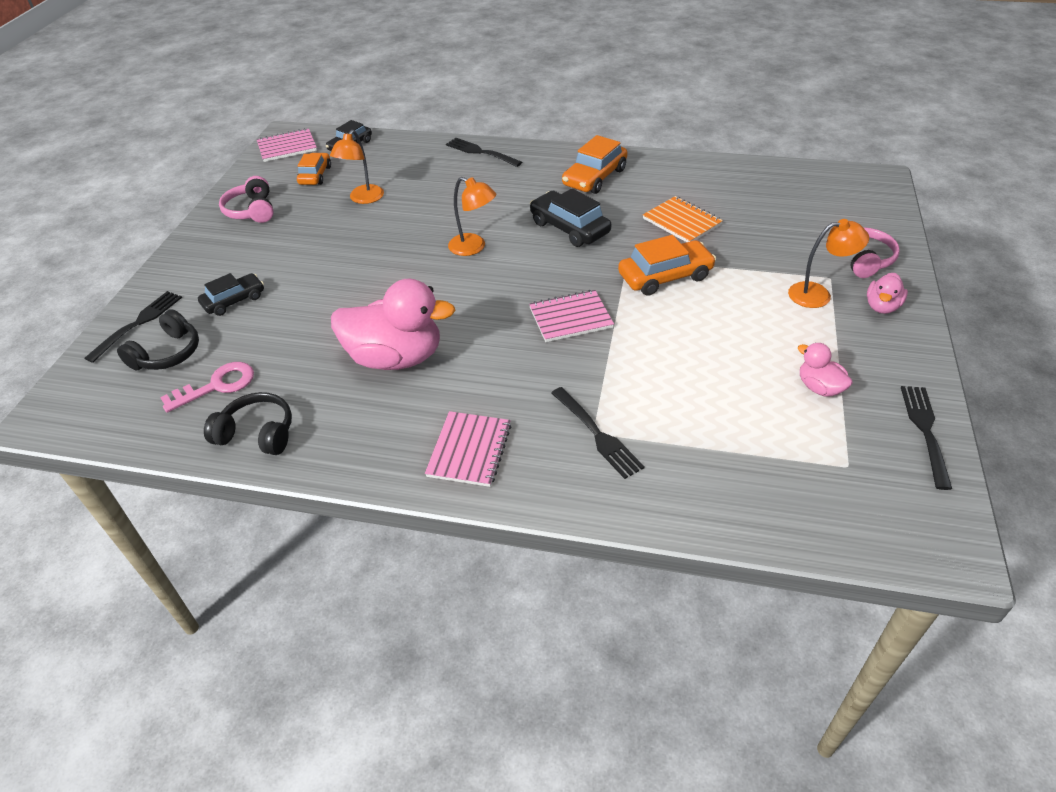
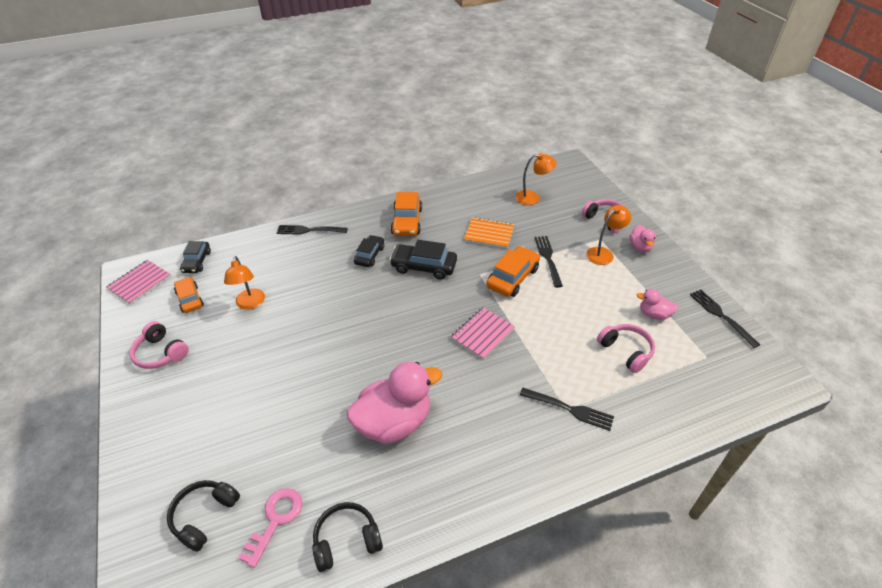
camera: 35 degrees left, 0 degrees up
(137, 324) = (149, 505): black fork -> black fork (548, 259)
(168, 353) = (204, 516): black headphones -> black headphones turned 150 degrees counterclockwise
(234, 300) = (220, 439): black car -> black car (369, 255)
(469, 450) = (505, 465): pink notebook -> none
(473, 247) = (372, 309): orange lamp -> orange lamp (532, 197)
(734, 409) = (626, 351): none -> pink headphones

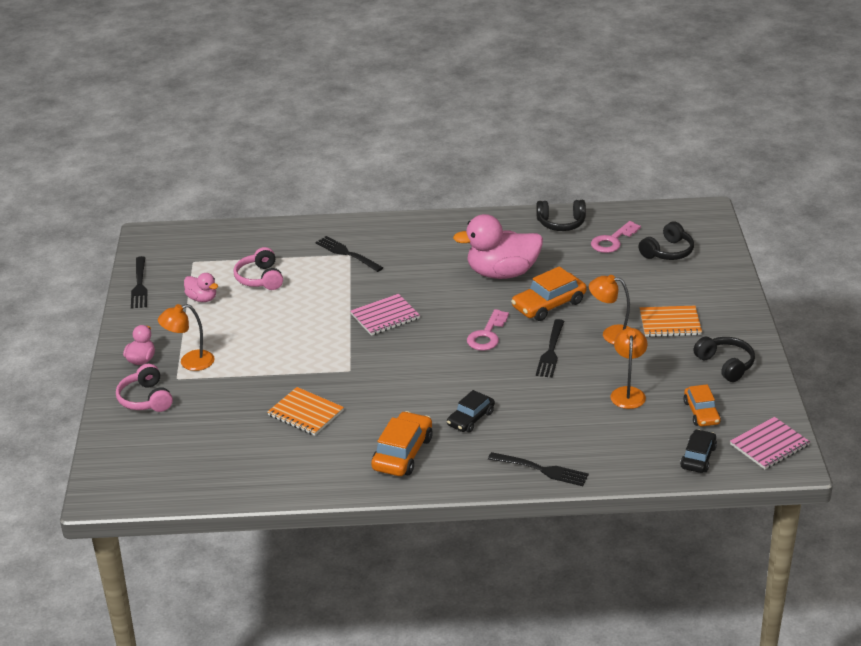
camera: 160 degrees left, 10 degrees down
(161, 353) = (725, 364): pink headphones -> black headphones
(209, 393) = (670, 323): none -> orange notebook
(383, 335) = (487, 335): none -> pink key
(424, 267) = (410, 391): black car -> none
(512, 277) = (315, 359): orange car -> orange car (549, 305)
(532, 197) = (208, 450): orange lamp -> orange lamp (611, 334)
(548, 259) = (259, 369): black fork -> black fork (551, 351)

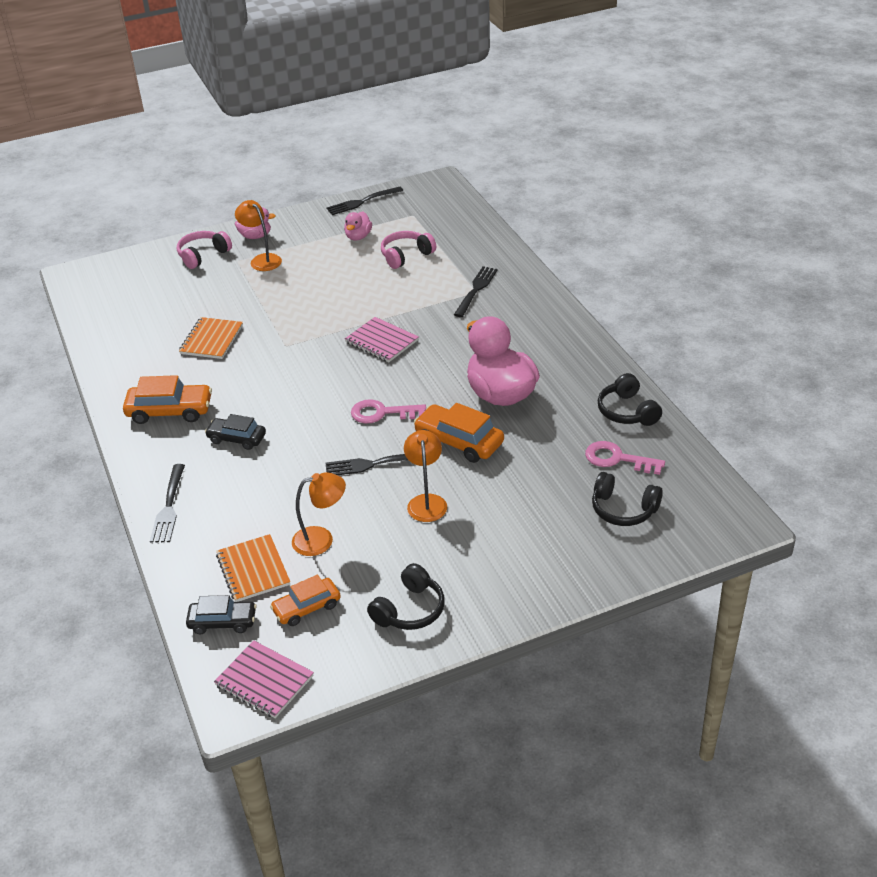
camera: 70 degrees right, 5 degrees up
(670, 323) = (472, 544): orange notebook -> orange notebook (253, 570)

